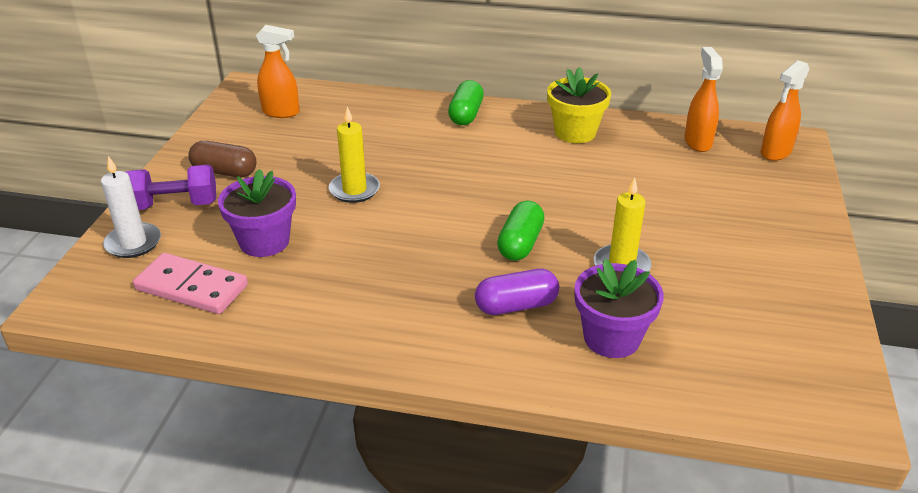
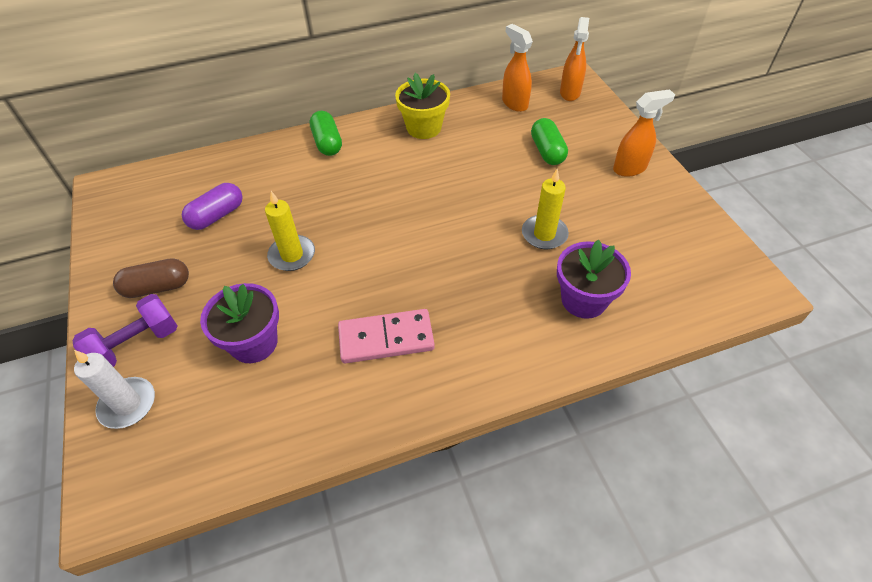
camera: 30 degrees left, 15 degrees up
(192, 287) = (224, 422): pink domino -> pink domino (386, 338)
(281, 112) = (162, 202): orange spray bottle -> orange spray bottle (630, 168)
(516, 306) = (500, 305): purple capsule -> purple capsule (217, 216)
(520, 243) = (461, 247): green capsule -> green capsule (547, 151)

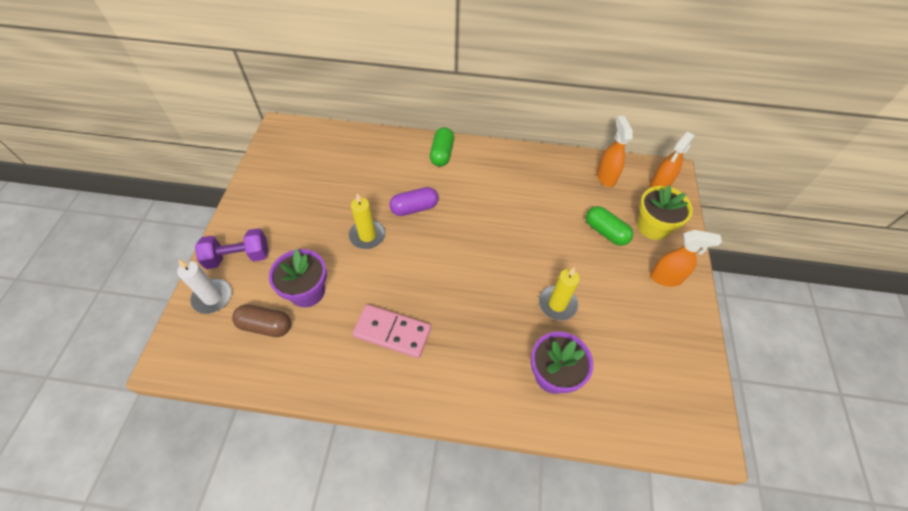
camera: 25 degrees right, 5 degrees up
(157, 287) = (272, 220): brown capsule -> brown capsule (266, 326)
(217, 216) = (336, 182): purple capsule -> purple capsule (414, 208)
(424, 128) = (520, 170): yellow flower pot -> yellow flower pot (653, 226)
(547, 151) = (605, 232): green capsule -> green capsule turned 60 degrees counterclockwise

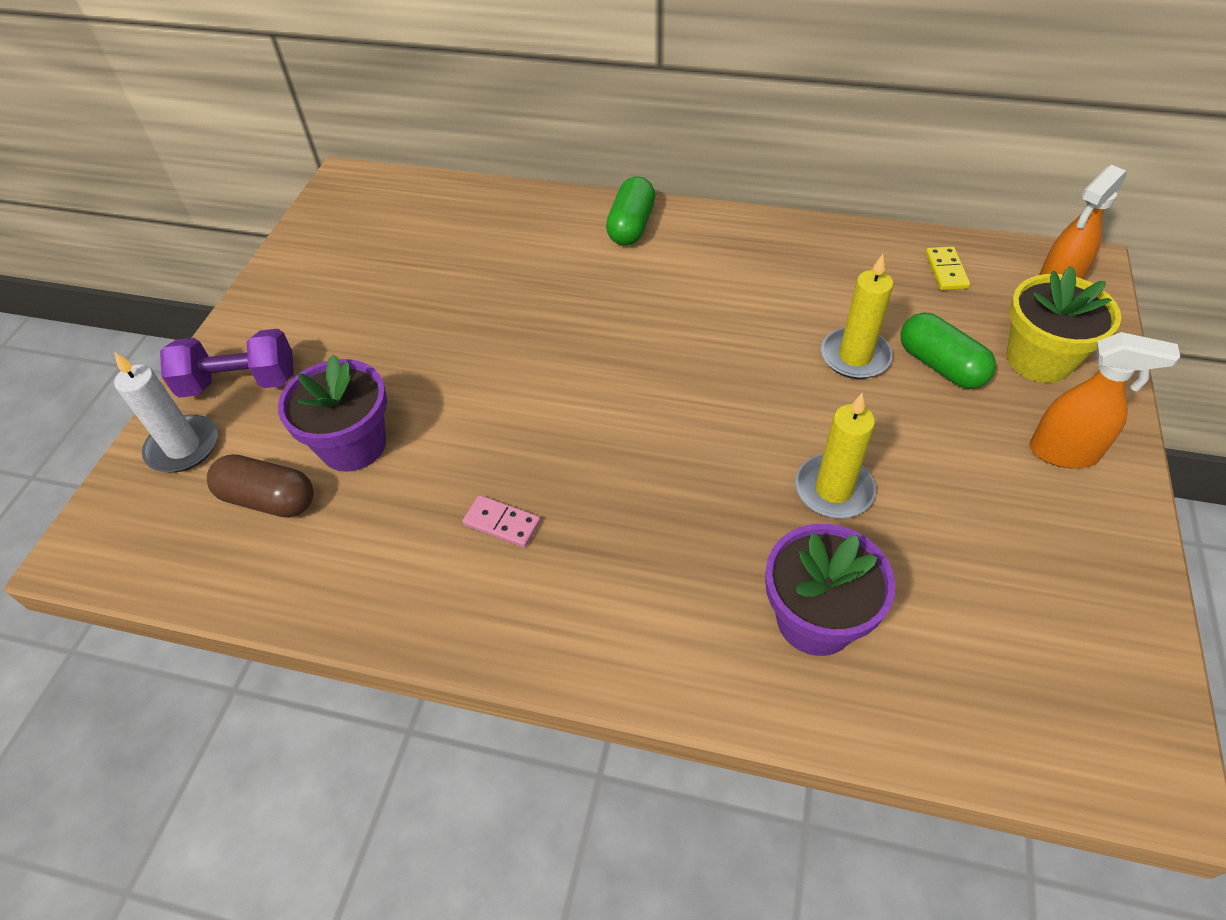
camera: 10 degrees right, 5 degrees down
(367, 236) = (476, 356): yellow candle -> yellow candle (855, 356)
(392, 332) = (502, 523): pink domino -> pink domino, size x0.52
(414, 208) = (570, 313): purple capsule -> none
(605, 177) = (946, 270): orange spray bottle -> yellow domino

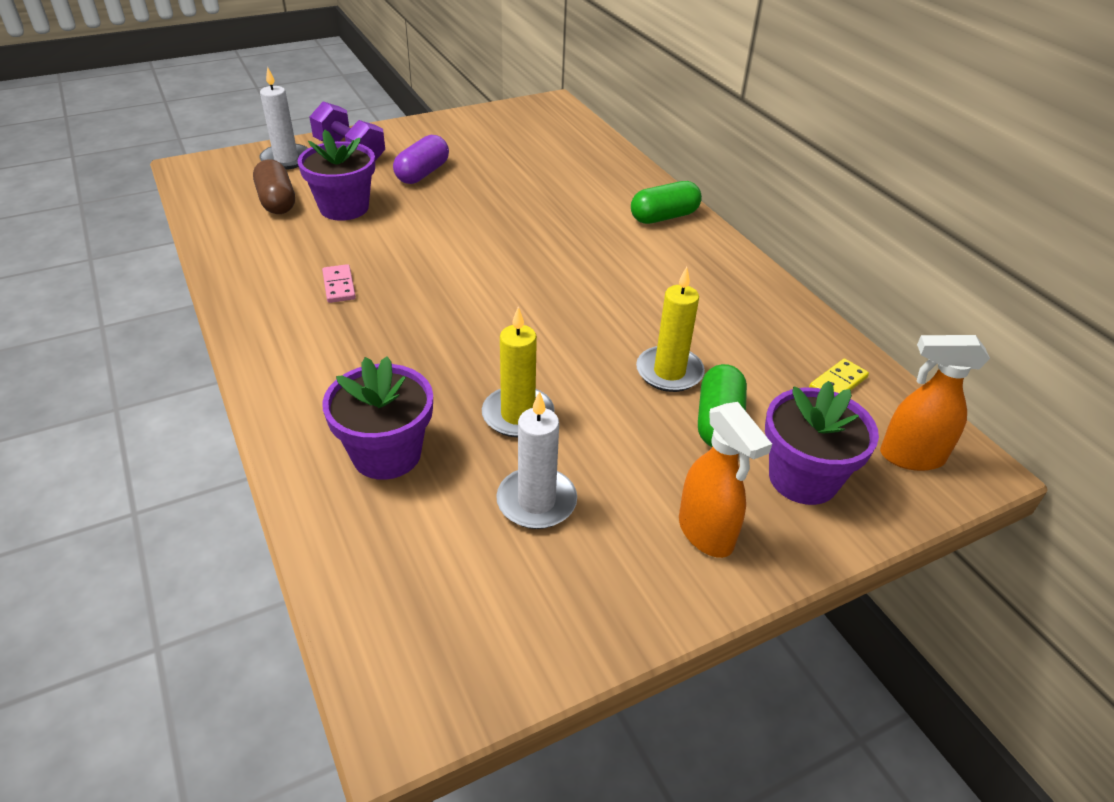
camera: 45 degrees right, 10 degrees down
(360, 346) = (422, 173): none -> purple capsule
(957, 540) = (536, 501): none -> white candle
(1039, 359) = (803, 478): yellow flower pot -> purple flower pot

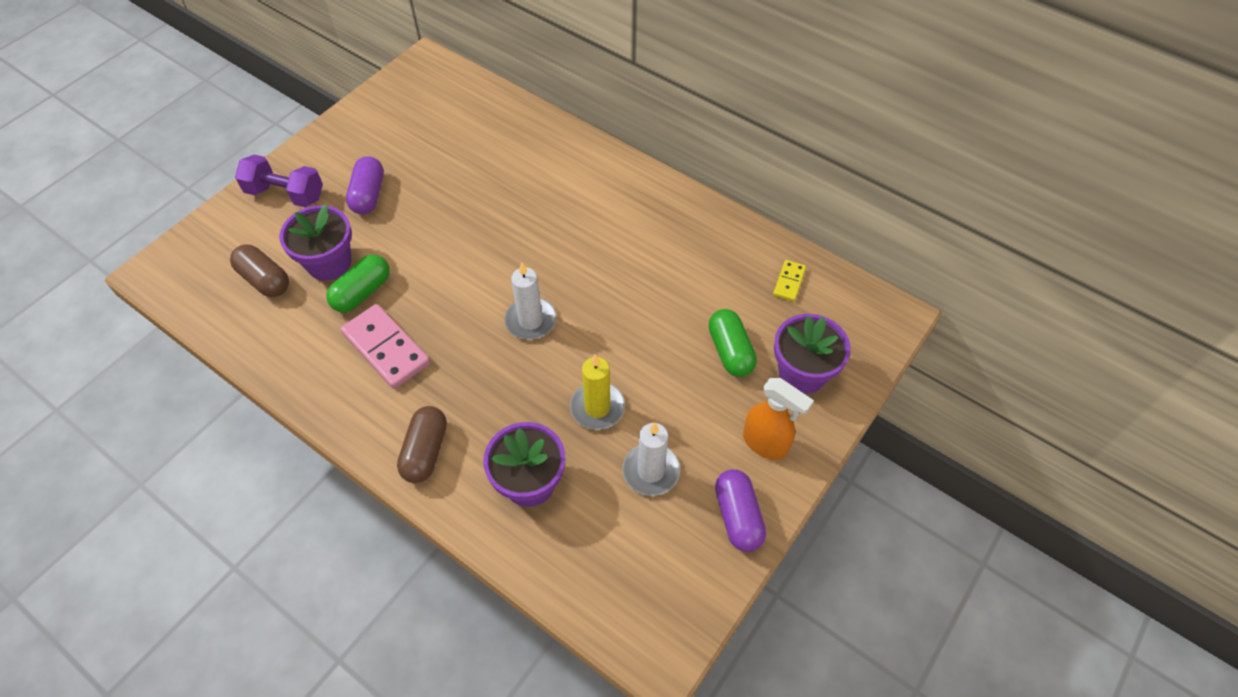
camera: 25 degrees left, 15 degrees up
(286, 159) = (234, 226): white candle -> white candle (530, 321)
(302, 382) = (425, 451): none -> brown capsule
(339, 286) = (386, 348): pink domino -> pink domino, size x1.94
(616, 598) = (737, 516): none -> purple capsule
(664, 217) = (593, 166): green capsule -> green capsule (362, 292)
(669, 372) = (677, 322): yellow candle -> none
(910, 457) = (857, 325): orange spray bottle -> none

